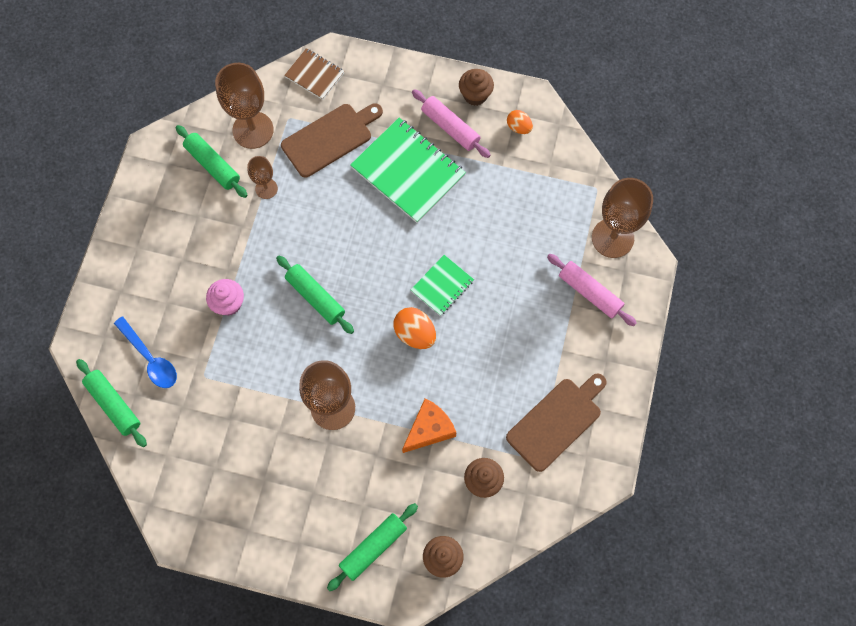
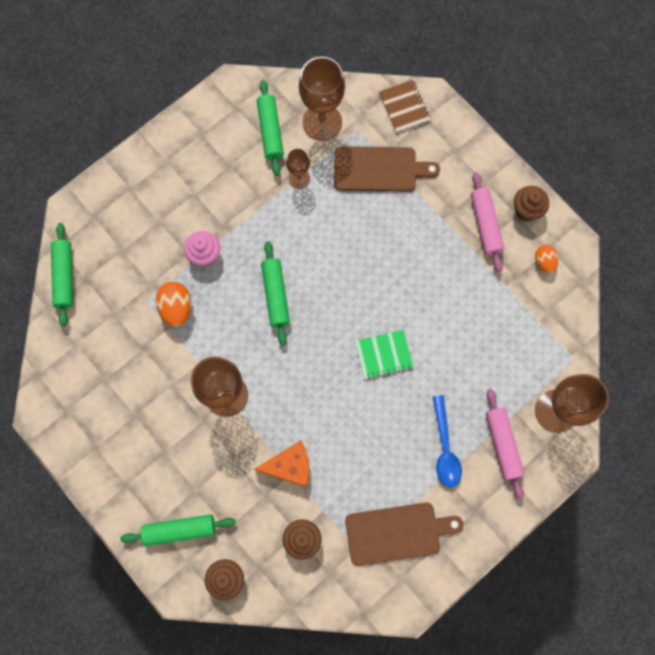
camera: 35 degrees right, 5 degrees up
(150, 358) = (116, 258): blue spoon -> blue spoon (445, 448)
(408, 171) = (423, 239): green notebook -> none
(415, 334) = (333, 379): orange egg -> orange egg (176, 308)

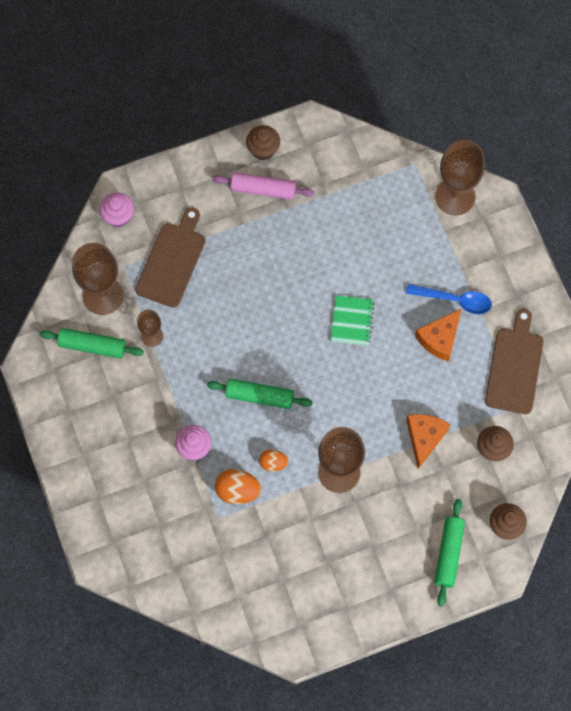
camera: 70 degrees left, 5 degrees down
(64, 276) = (165, 588): green rolling pin -> none
(398, 446) = (440, 338): none -> orange cheese
(404, 107) = (118, 216): brown notebook -> pink cupcake
(502, 444) = (468, 251): pink rolling pin -> none
(544, 262) = (317, 154): orange egg -> orange egg (273, 463)

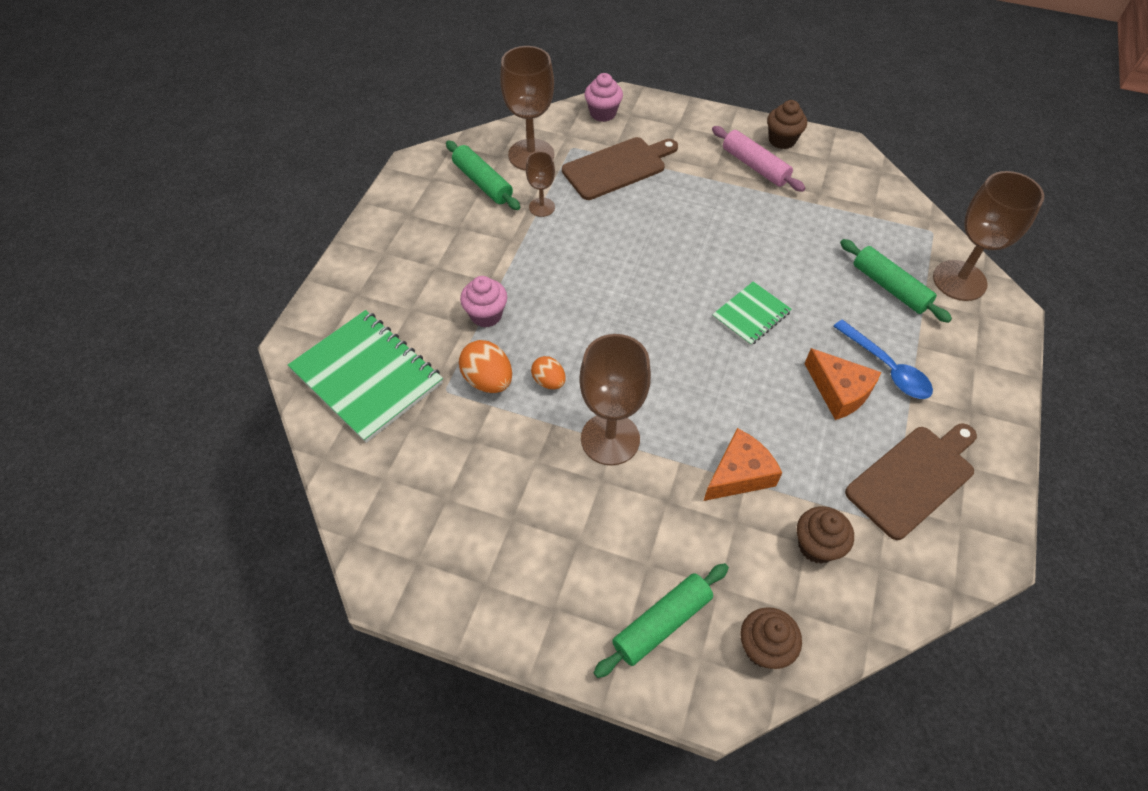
camera: 40 degrees right, 15 degrees down
(164, 546) = (367, 377): none -> green notebook
(259, 396) = (593, 316): green rolling pin -> green rolling pin (890, 287)
(440, 338) = (839, 391): orange cheese -> orange cheese turned 120 degrees counterclockwise

